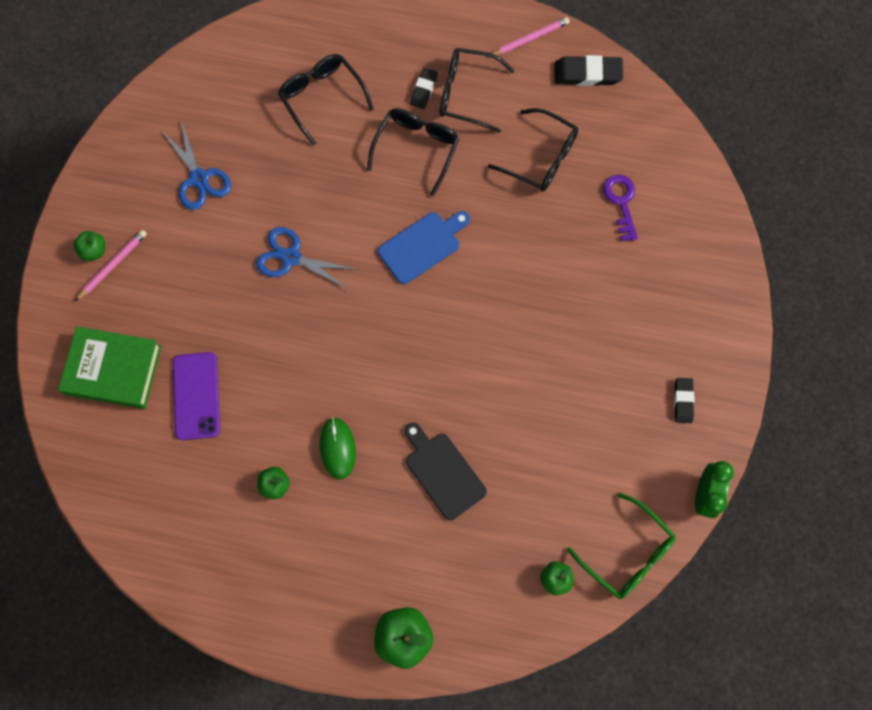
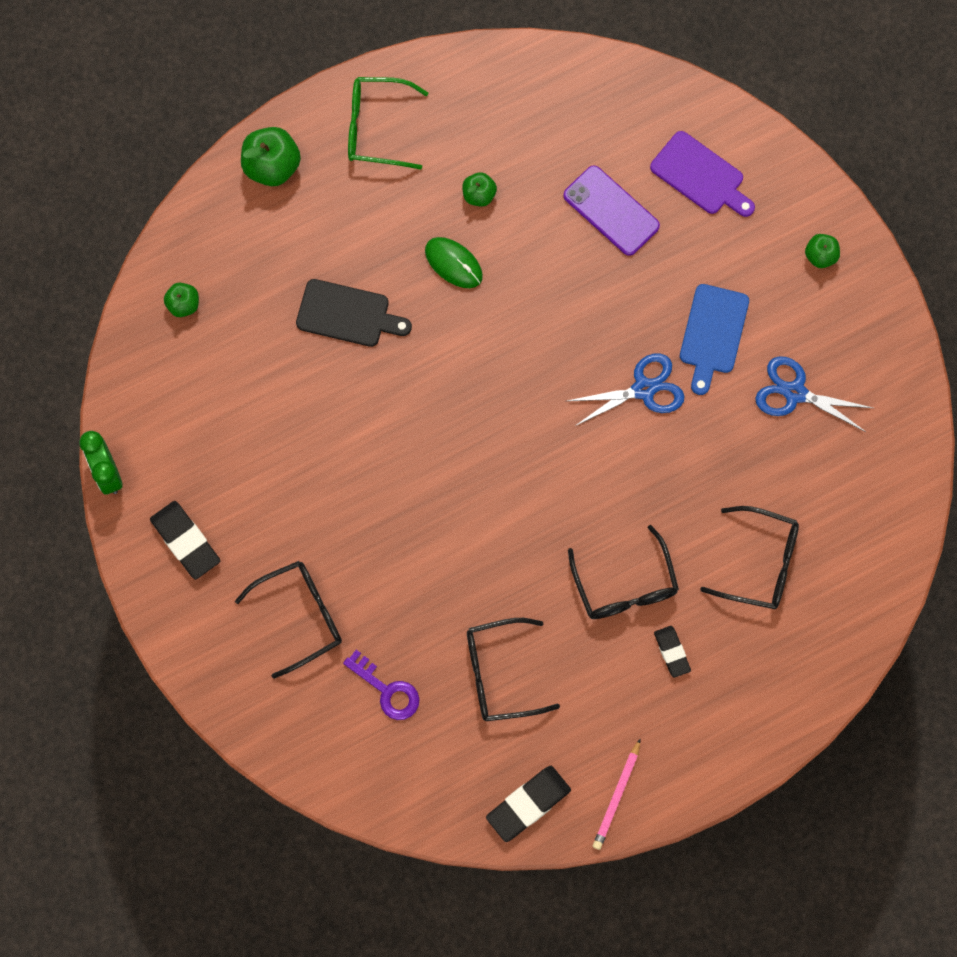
camera: 140 degrees right, 0 degrees up
(113, 265) = (791, 257): pink pencil -> none
(113, 370) = (700, 176): green book -> purple cutting board
(422, 245) = (536, 496): blue cutting board -> blue cutting board (713, 334)
(466, 93) = (627, 682): black glasses -> black glasses (301, 616)
(628, 553) = (137, 372): green glasses -> green glasses (376, 128)
(683, 401) = (186, 541): black eraser -> black eraser, size x1.64

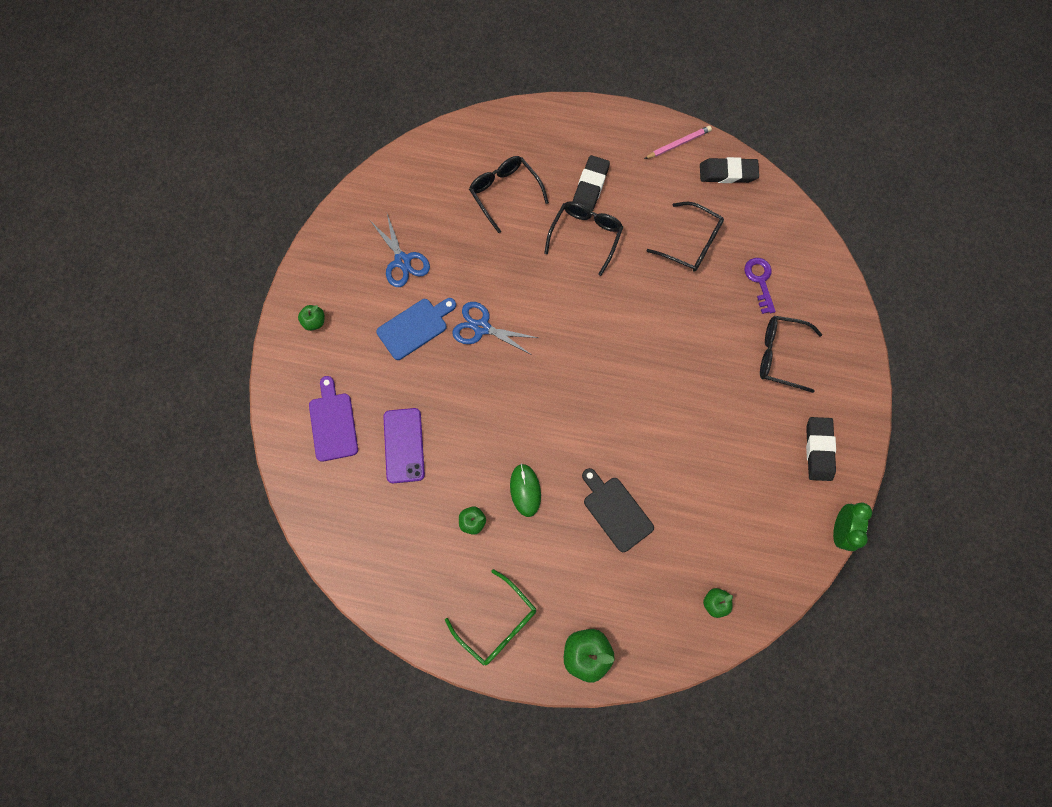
camera: 140 degrees left, 0 degrees up
(672, 652) = (590, 186): black eraser -> black eraser, size x1.64

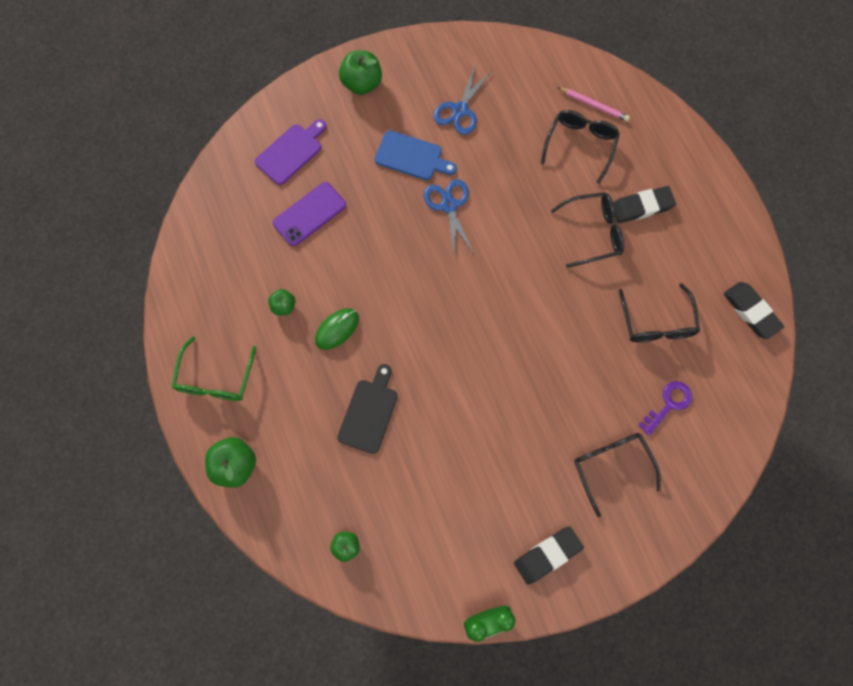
camera: 55 degrees right, 0 degrees up
(314, 321) = (362, 83): green apple -> green apple, size x1.73
(678, 144) = (743, 252): pink pencil -> pink pencil (594, 105)

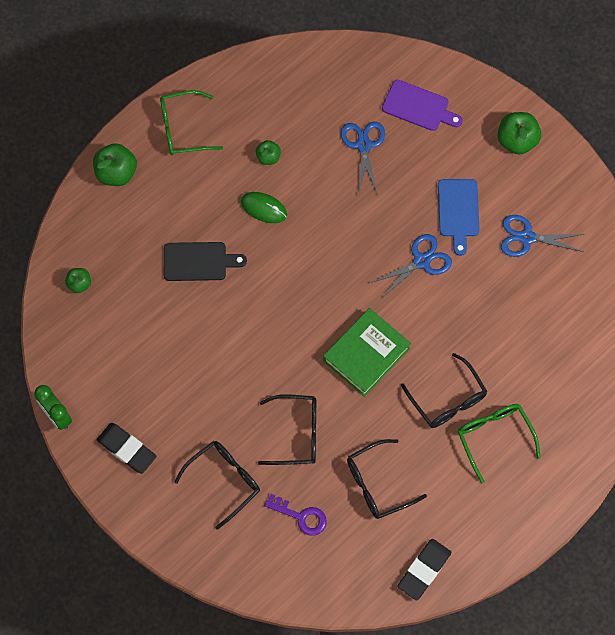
camera: 70 degrees right, 5 degrees down
(309, 214) = (363, 145): purple phone -> blue scissors
(525, 287) = (366, 354): none -> green book
(580, 144) = (537, 360): black glasses -> black glasses (297, 433)
(594, 105) = (587, 360): pink pencil -> none
(641, 206) = (494, 437): black eraser -> green glasses

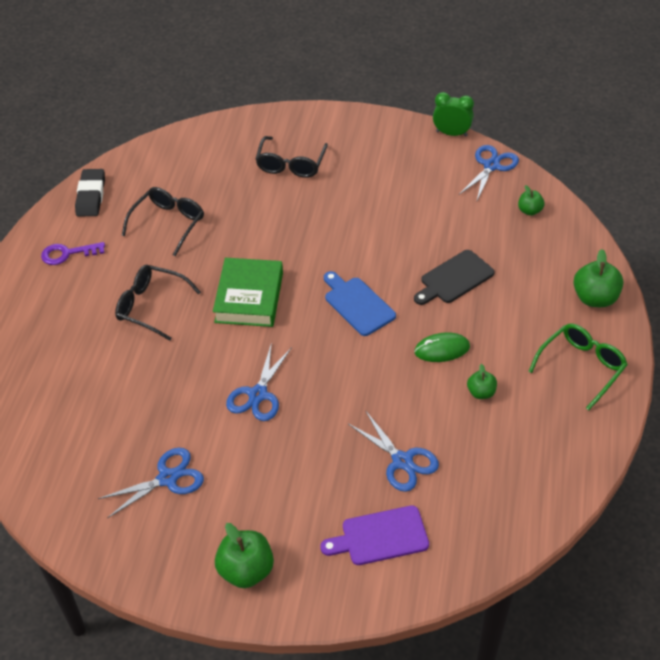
camera: 145 degrees right, 20 degrees down
(61, 353) = (491, 166): none -> blue scissors
(127, 449) = (381, 143): black eraser -> none
(297, 433) = (261, 218): black glasses -> none
(301, 516) = (213, 176): purple key -> purple key (67, 254)
(458, 211) = (256, 459): blue cutting board -> blue cutting board (357, 304)
(494, 437) = (90, 303): green glasses -> none

